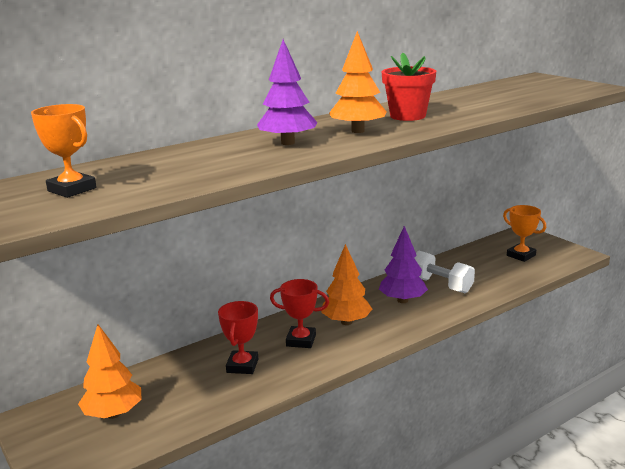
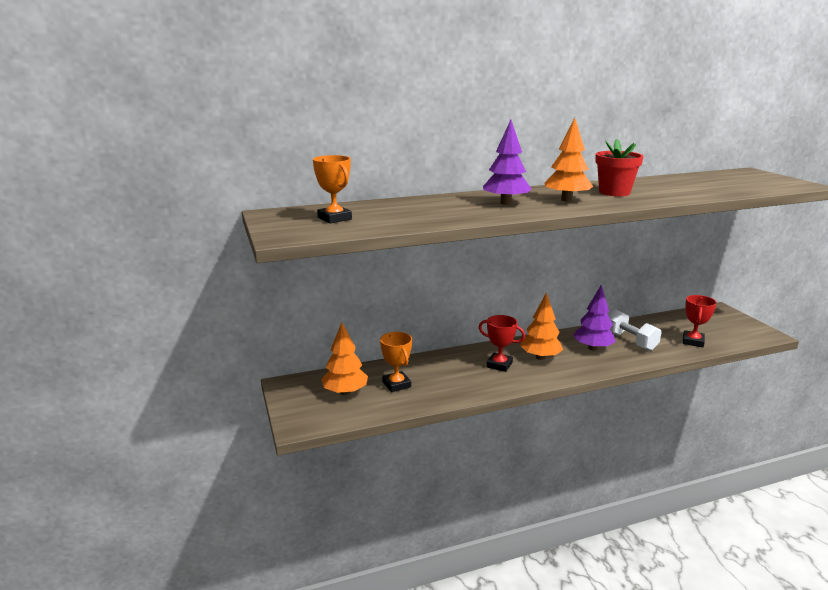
camera: 15 degrees right, 0 degrees up
(242, 366) = (448, 375): red trophy -> red trophy (693, 341)
(521, 255) = (711, 328): orange trophy -> orange trophy (396, 384)

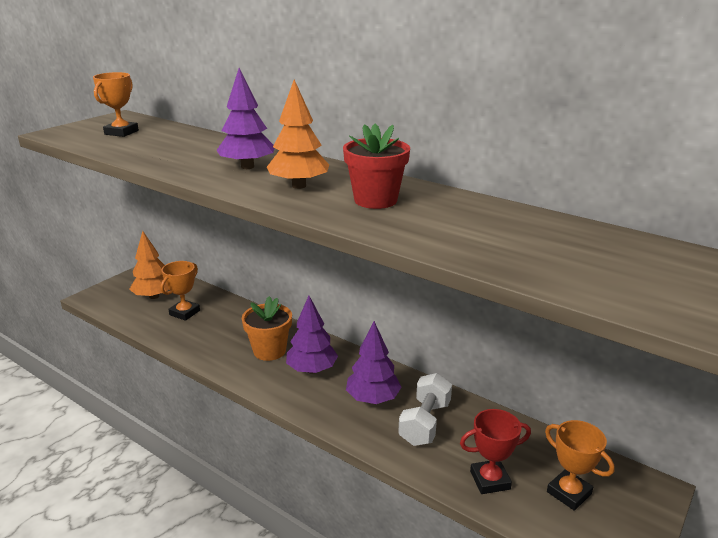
camera: 55 degrees right, 5 degrees up
(499, 365) = (269, 351): red trophy -> orange flower pot
(540, 357) = (312, 369): orange tree -> purple tree
(713, 327) = (569, 493): none -> orange trophy

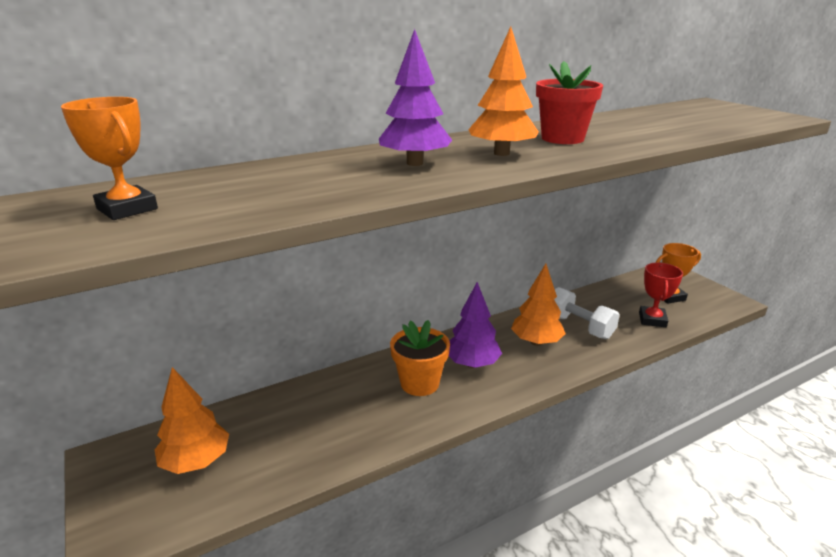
camera: 65 degrees left, 0 degrees up
(184, 313) = (275, 436): orange trophy -> none
(372, 399) = (536, 342): purple tree -> orange tree

